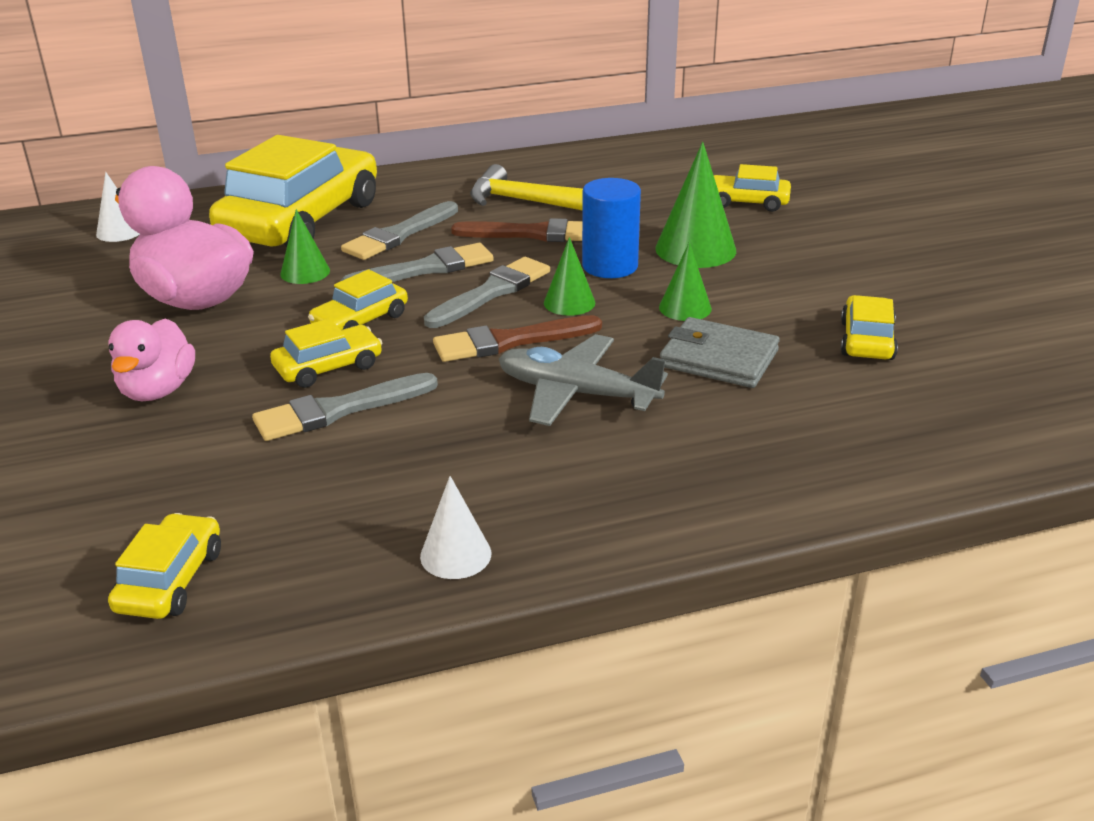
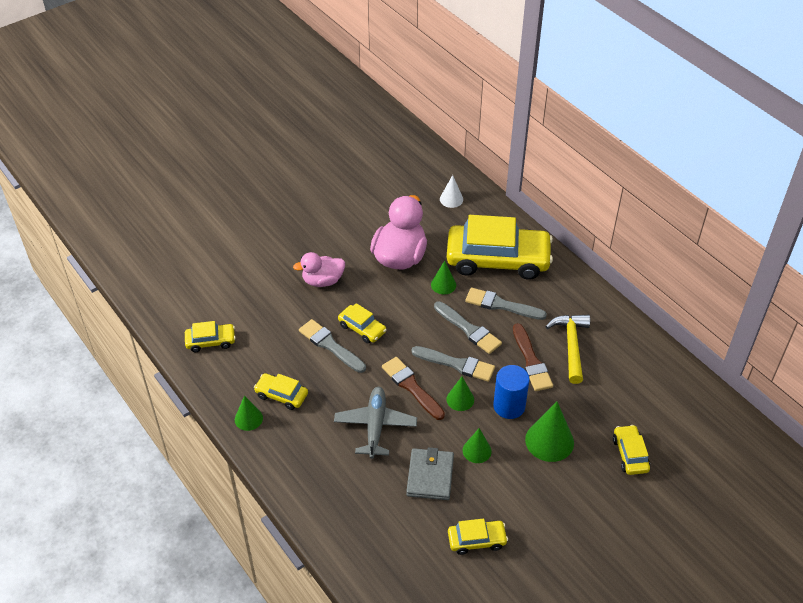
camera: 70 degrees right, 15 degrees up
(360, 321) = (406, 324): yellow car -> yellow car (281, 395)
(455, 555) = (248, 418): white cone -> green cone

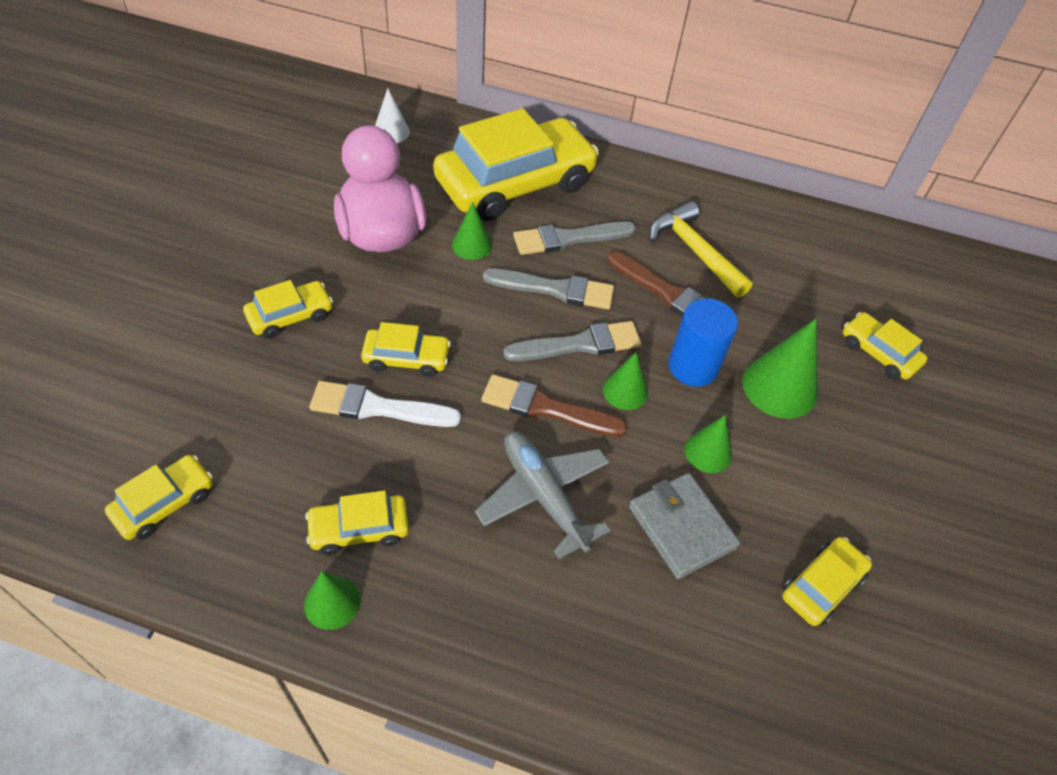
camera: 40 degrees left, 5 degrees up
(323, 281) = (290, 316): pink duck -> yellow car
(330, 345) = (378, 407): grey brush -> white brush

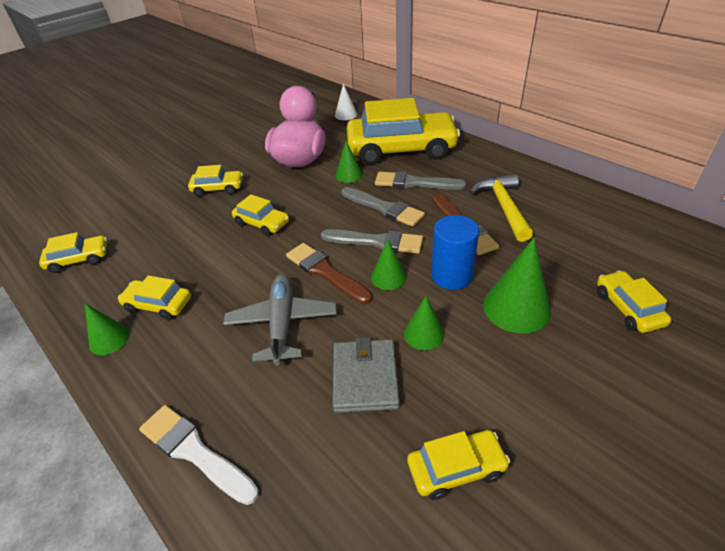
camera: 35 degrees right, 10 degrees down
(378, 407) = (224, 244): white brush -> white brush (195, 452)

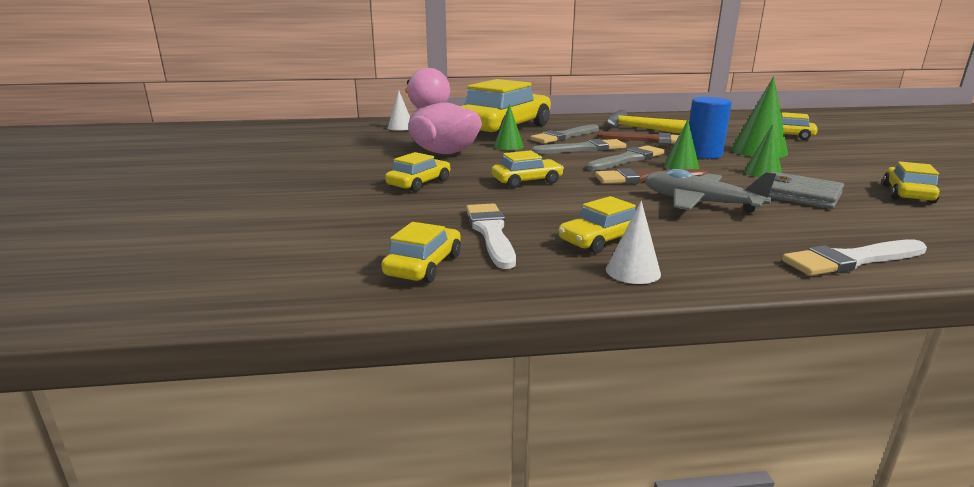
camera: 55 degrees left, 20 degrees down
(109, 339) = (633, 271): green cone -> white cone
(143, 257) = (491, 233): none -> white brush

